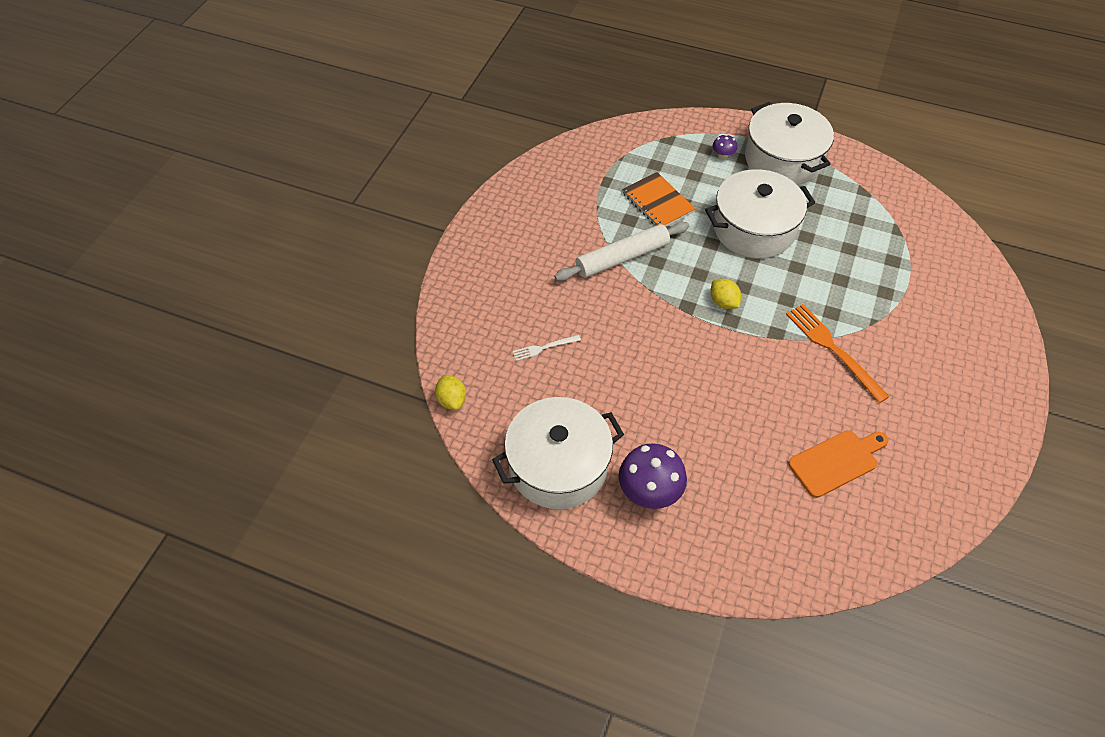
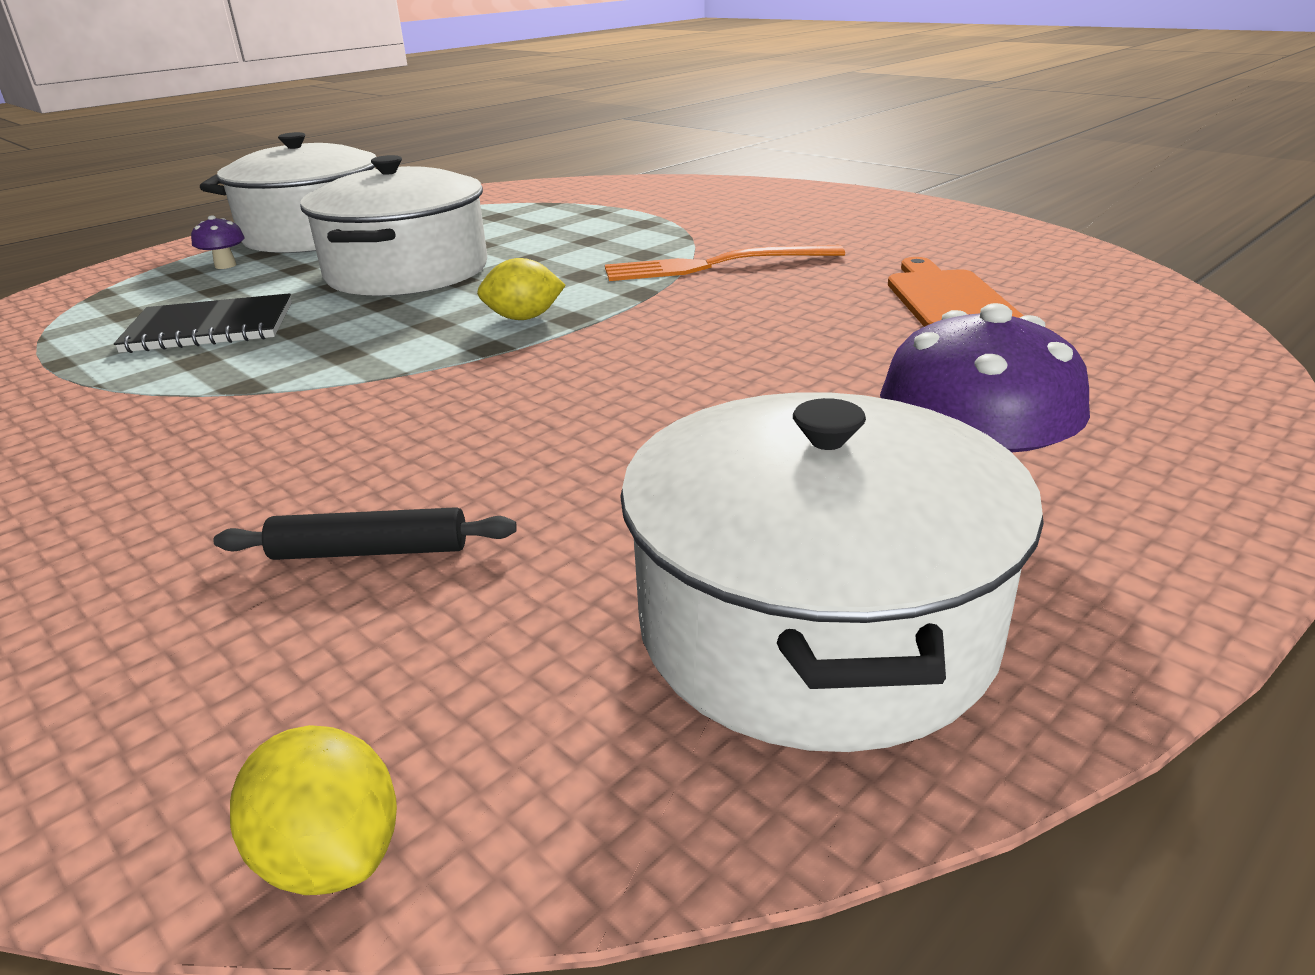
camera: 65 degrees left, 25 degrees down
(452, 400) = (331, 855): yellow lemon -> yellow lemon turned 45 degrees clockwise
(544, 348) = (370, 551): white fork -> black rolling pin
(622, 258) = (273, 386): white rolling pin -> none
(657, 202) = (210, 328): orange notebook -> black notebook

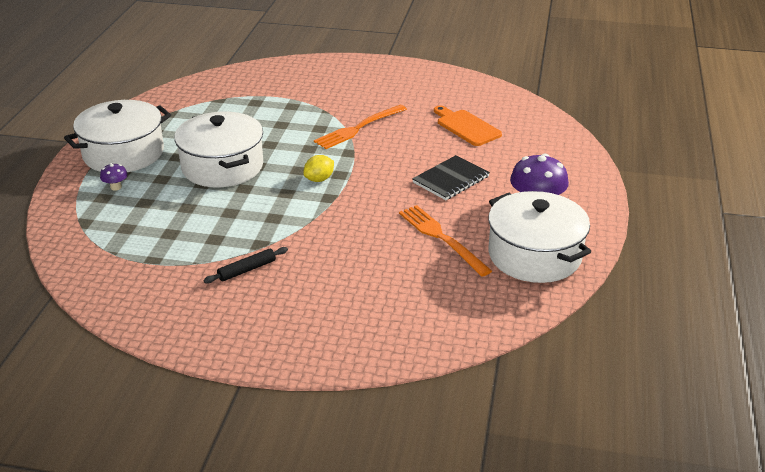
camera: 35 degrees left, 5 degrees up
(210, 328) = (186, 223): black notebook -> black notebook (451, 179)
(331, 855) = (492, 333): yellow lemon -> none
(370, 551) = (404, 279): black rolling pin -> black rolling pin (247, 270)
(603, 487) = (441, 238): none -> orange fork

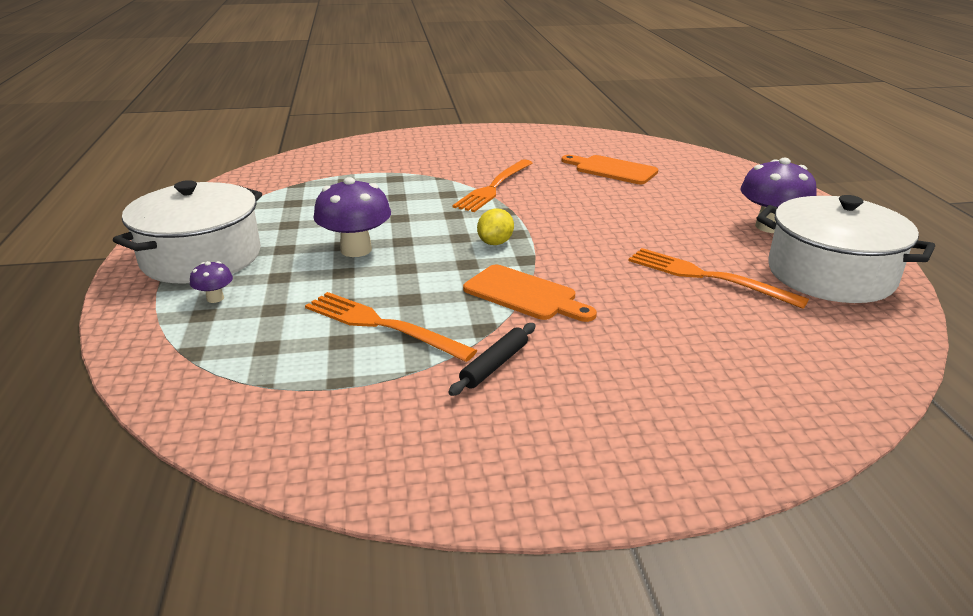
camera: 20 degrees left, 5 degrees down
(201, 228) = (382, 325): none -> orange fork
(222, 166) = (356, 250): white pot -> purple mushroom
(305, 225) = (524, 295): none -> orange cutting board
(451, 179) = (650, 218): black notebook -> none

